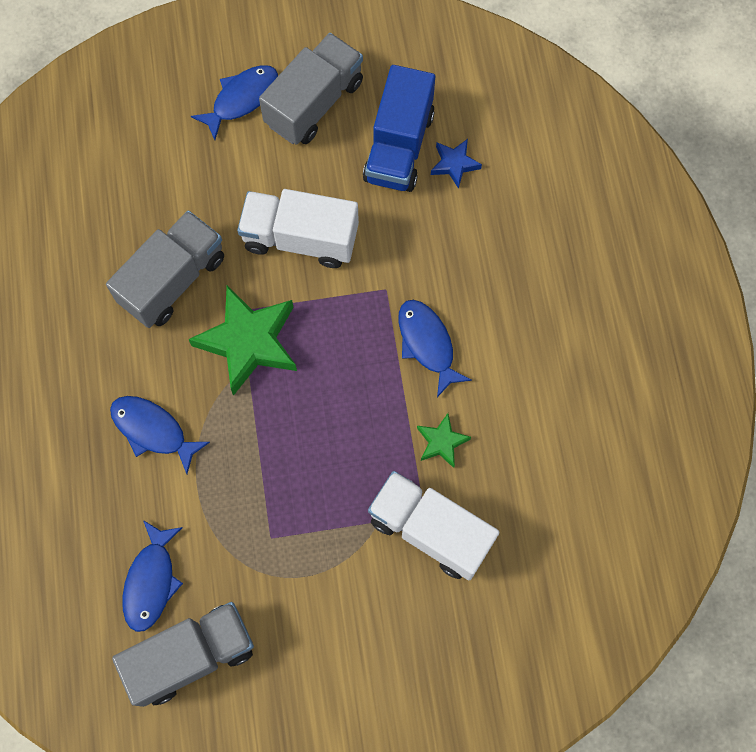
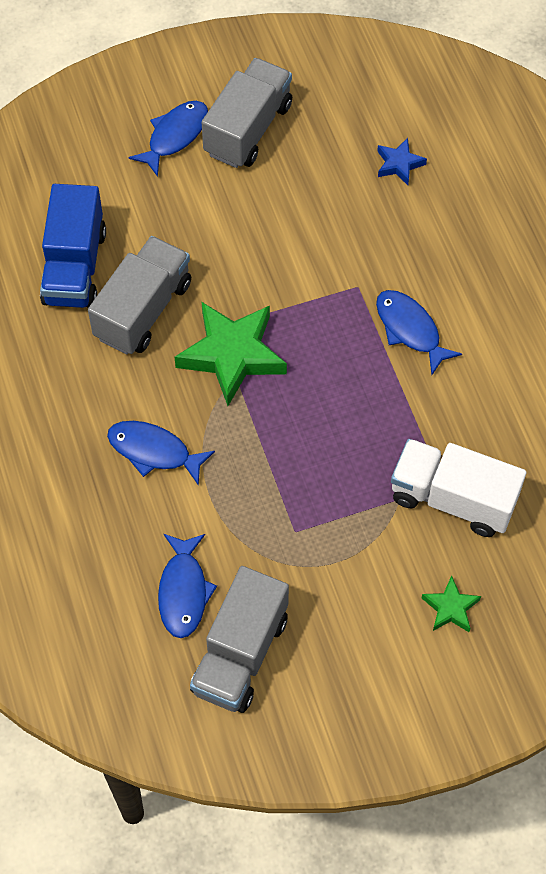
camera: 10 degrees left, 10 degrees down
(191, 656) = (240, 654): grey truck -> grey truck turned 150 degrees clockwise
(300, 238) = (262, 253): white truck -> none
(399, 146) = (341, 156): blue truck -> blue truck (74, 267)
(441, 442) = (445, 416): green star -> green star (450, 608)

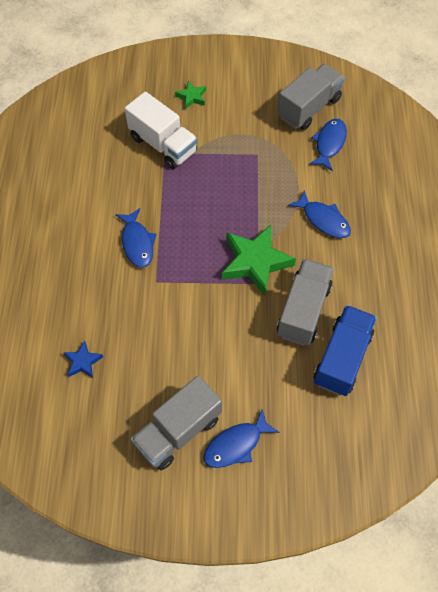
camera: 160 degrees left, 0 degrees up
(143, 310) = (303, 310): grey truck -> grey truck turned 150 degrees clockwise

